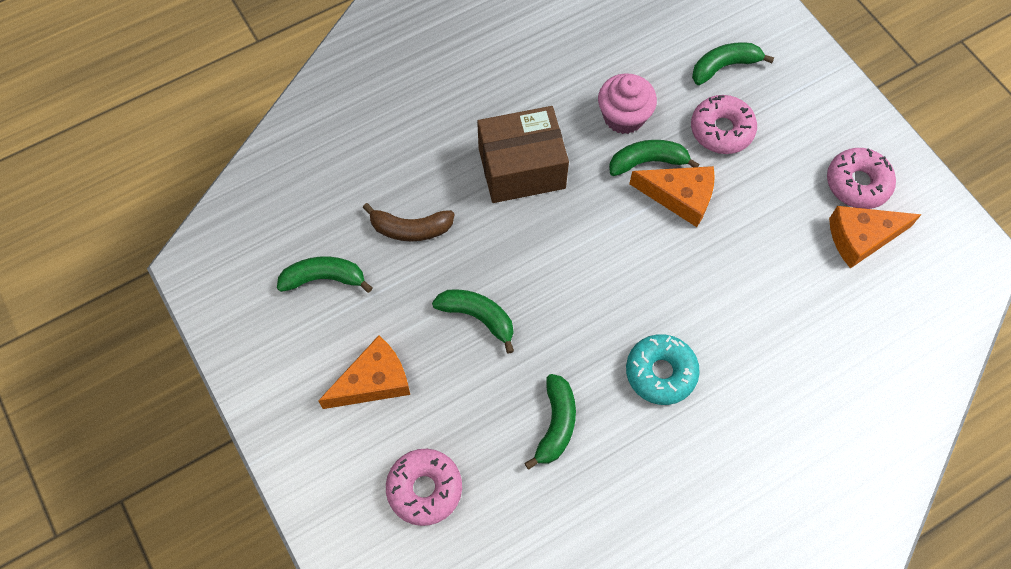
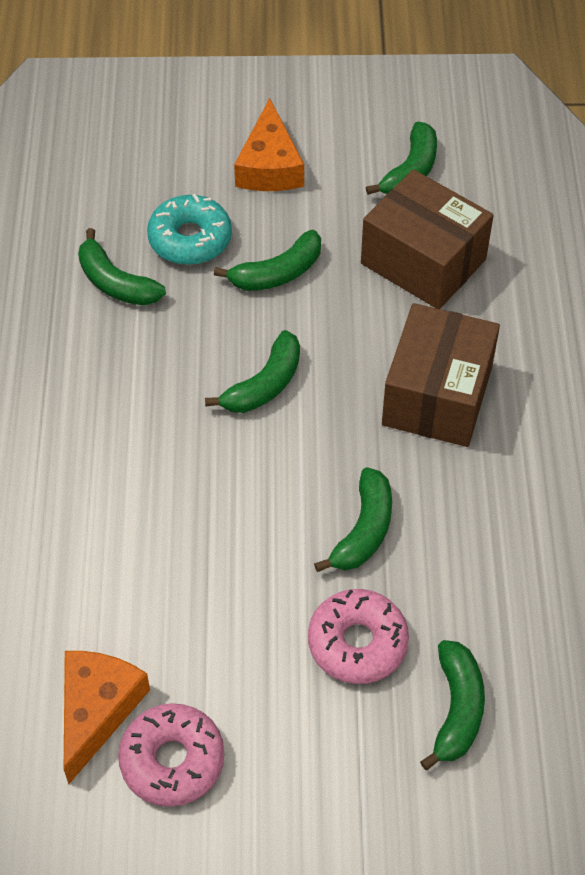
camera: 120 degrees right, 10 degrees down
(410, 229) = (423, 261): brown banana -> brown box
(424, 489) = (135, 160): pink donut -> none
(579, 273) = (264, 384): none -> green banana
(623, 117) = (446, 540): pink cupcake -> none
(660, 373) = (97, 398): turquoise donut -> turquoise donut (190, 239)
(680, 197) = (292, 537): orange cheese -> none

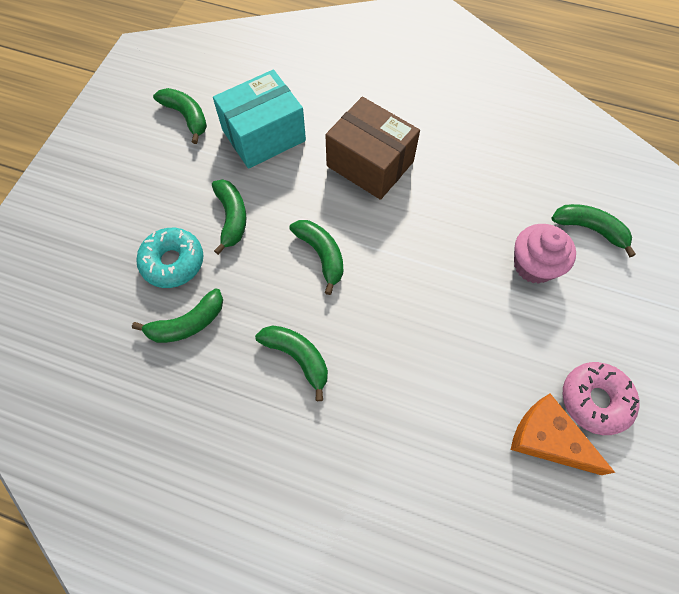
camera: 70 degrees left, 10 degrees up
(269, 165) = (134, 193): orange cheese -> none
(357, 643) = (534, 265): pink donut -> pink cupcake
(363, 530) = (454, 235): green banana -> green banana (297, 357)
(423, 261) = (264, 135): brown box -> turquoise box

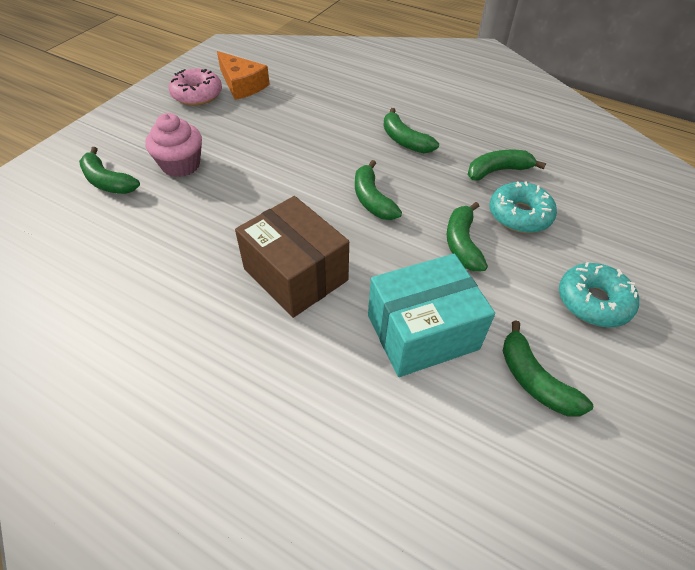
camera: 170 degrees left, 15 degrees down
(127, 181) = (593, 301): none -> turquoise donut

